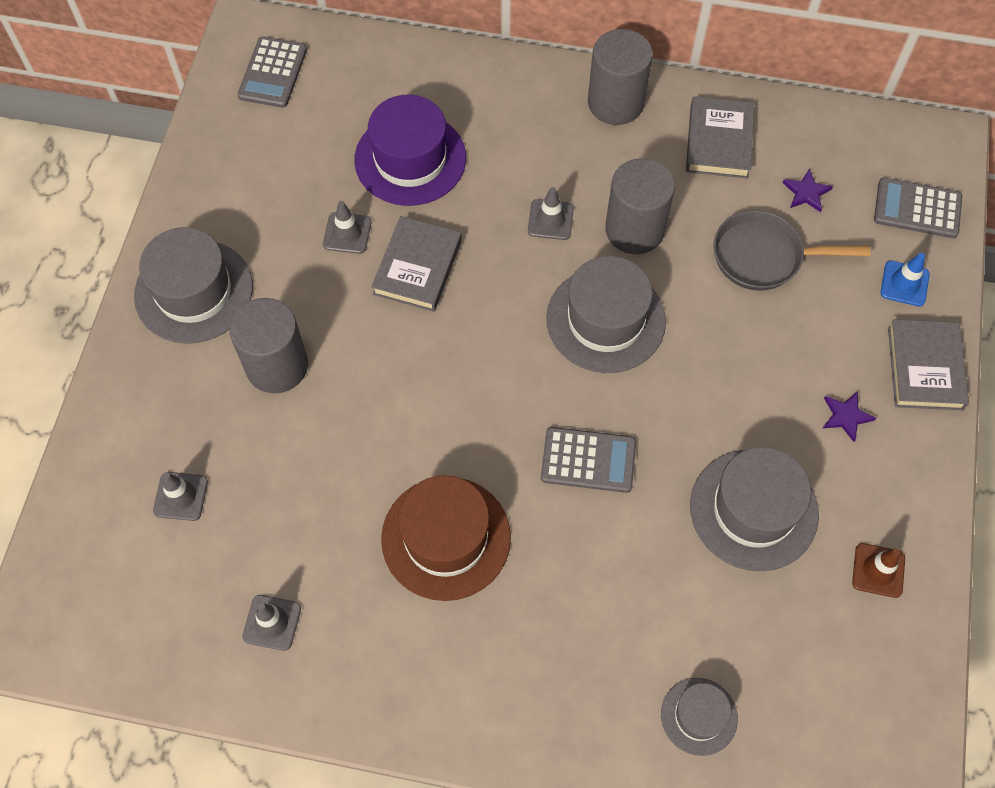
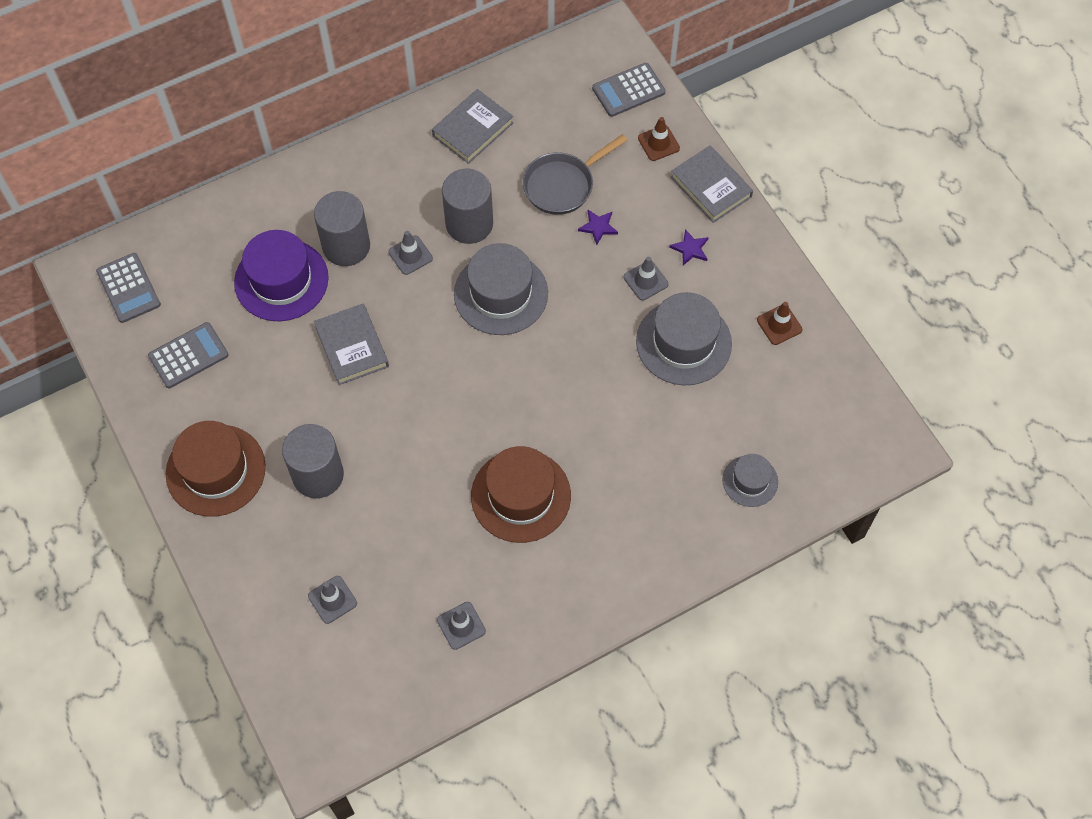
camera: 40 degrees left, 0 degrees up
(194, 291) = (215, 470): grey hat -> brown hat
(347, 233) = (284, 358): grey traffic cone -> grey traffic cone (645, 280)
(588, 460) = (564, 386): grey calculator -> grey calculator (188, 355)
(615, 103) = (384, 149): grey cylinder -> grey cylinder (346, 246)
(719, 141) = (473, 129): grey book -> grey book turned 75 degrees clockwise
(806, 192) = (554, 126): purple star -> purple star (598, 227)
(904, 283) = (658, 143): blue traffic cone -> brown traffic cone

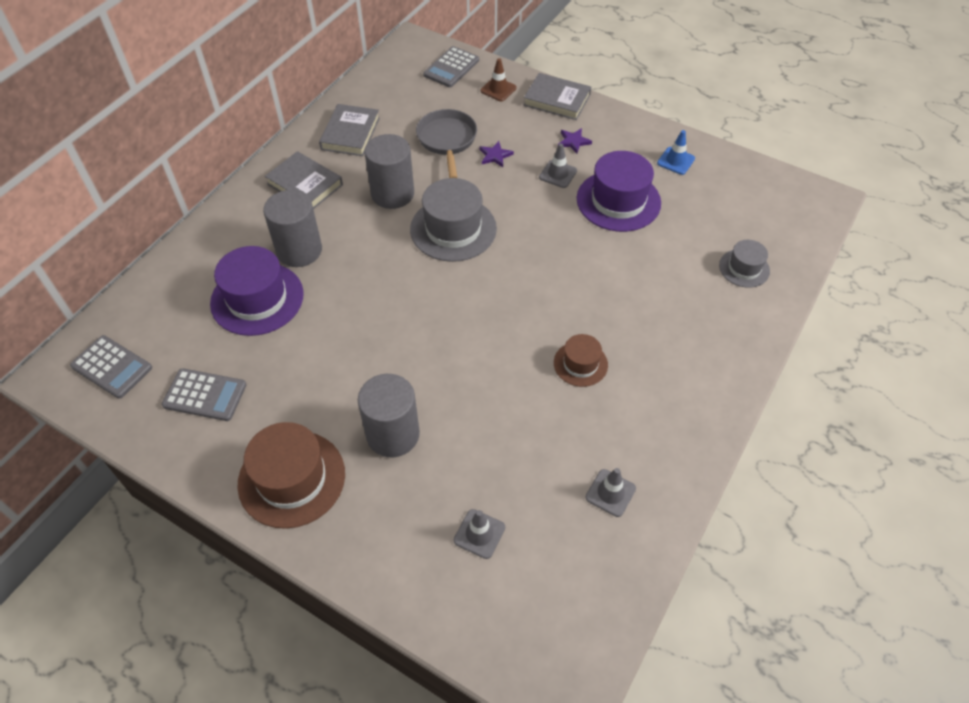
camera: 30 degrees left, 10 degrees down
(188, 355) = (205, 395): grey calculator -> grey calculator turned 75 degrees clockwise
(352, 346) = (354, 320): grey book -> grey book (305, 184)
(410, 255) = (359, 234): grey traffic cone -> none
(521, 496) = (580, 364): brown hat -> brown hat, size x0.56
(562, 185) = (447, 141): grey pan -> grey pan turned 150 degrees clockwise
(683, 342) = (618, 201): grey hat -> purple hat
(779, 325) = (676, 161): brown traffic cone -> blue traffic cone

